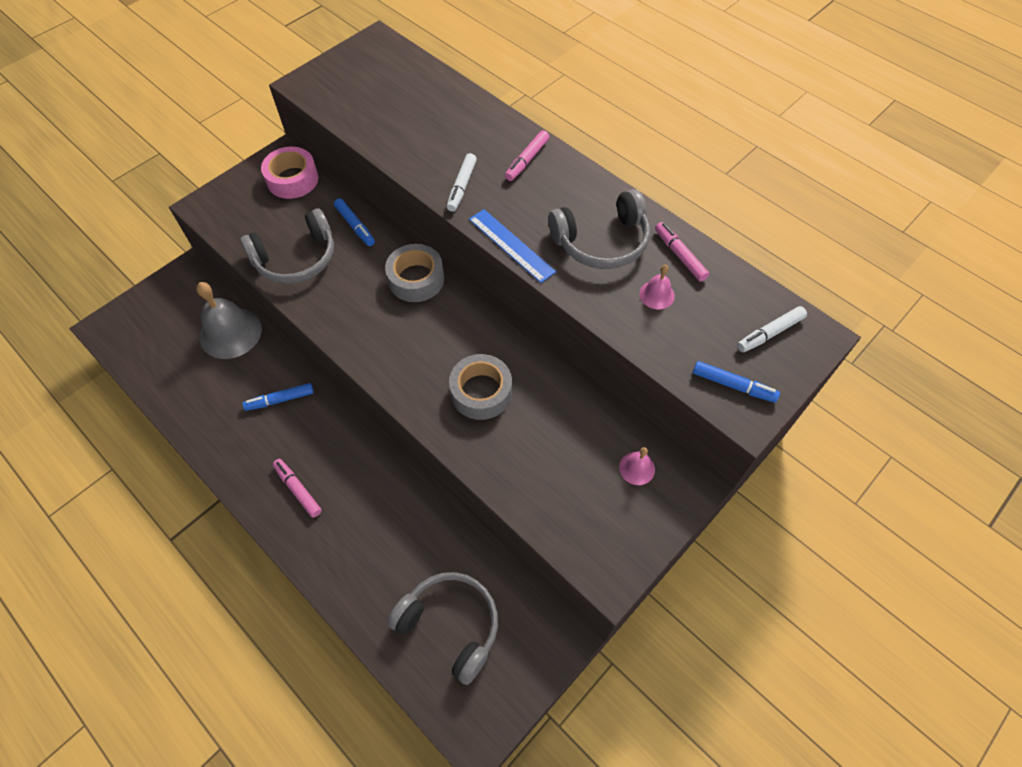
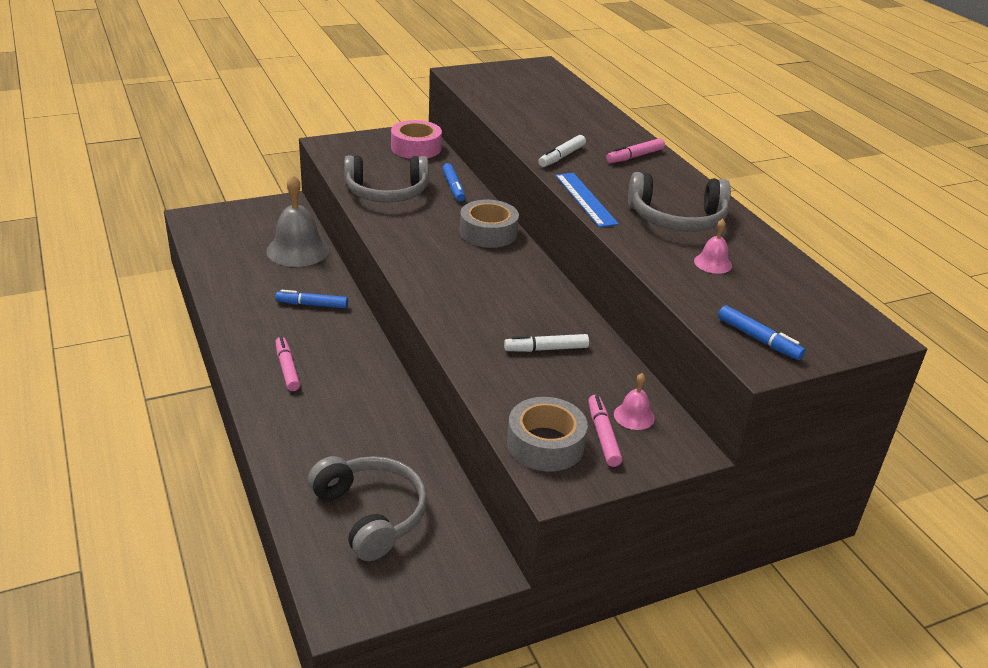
camera: 20 degrees right, 25 degrees down
(481, 392) = (503, 318): grey tape -> grey tape (545, 444)
(679, 255) = (753, 246): pink marker -> pink marker (603, 435)
(769, 333) = (821, 318): white marker -> white marker (546, 349)

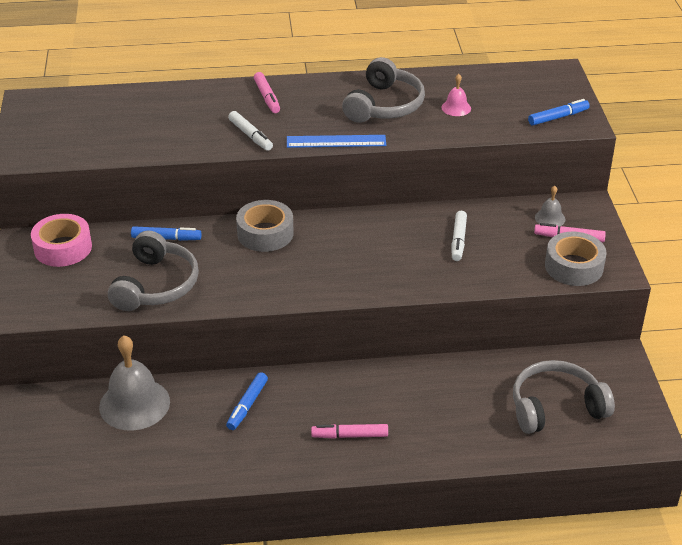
camera: 70 degrees left, 5 degrees up
(634, 416) = (550, 218): pink bell -> grey bell

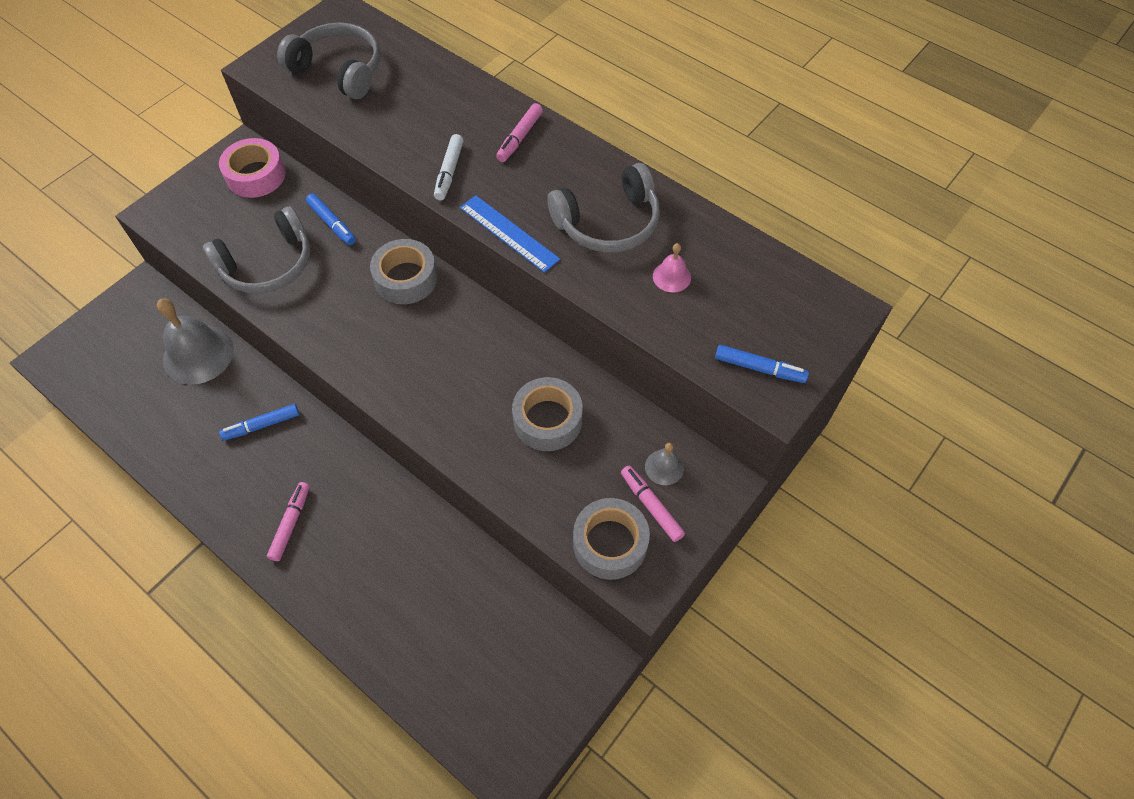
camera: 45 degrees right, 20 degrees up
(350, 435) = (291, 523): pink marker -> pink marker turned 60 degrees clockwise
(458, 240) = (547, 420): white marker -> grey tape
(556, 407) = (473, 656): grey headphones -> grey headphones (339, 70)

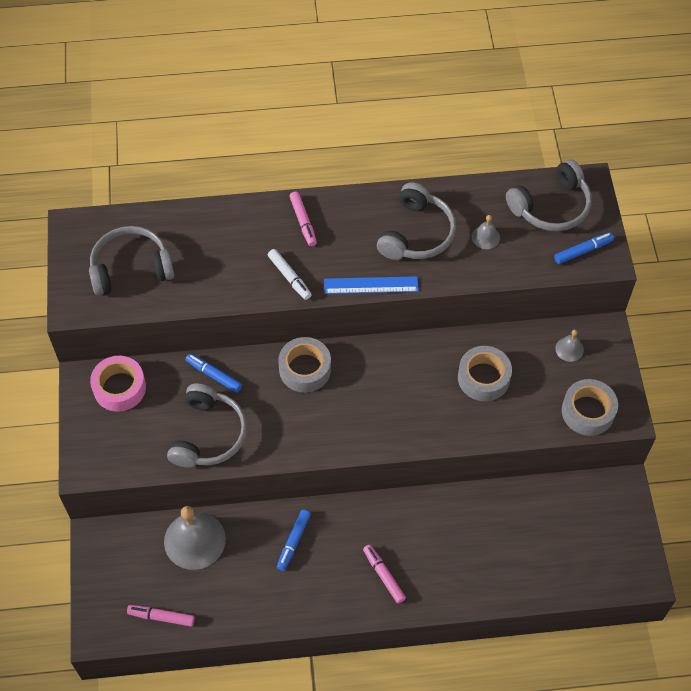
camera: 45 degrees left, 0 degrees up
(332, 223) = (214, 375): blue marker -> blue marker turned 150 degrees counterclockwise
(651, 506) = (585, 375): pink marker -> pink marker (161, 617)
(671, 276) = (485, 237): pink bell -> grey bell
(776, 301) = (551, 206): none -> grey headphones

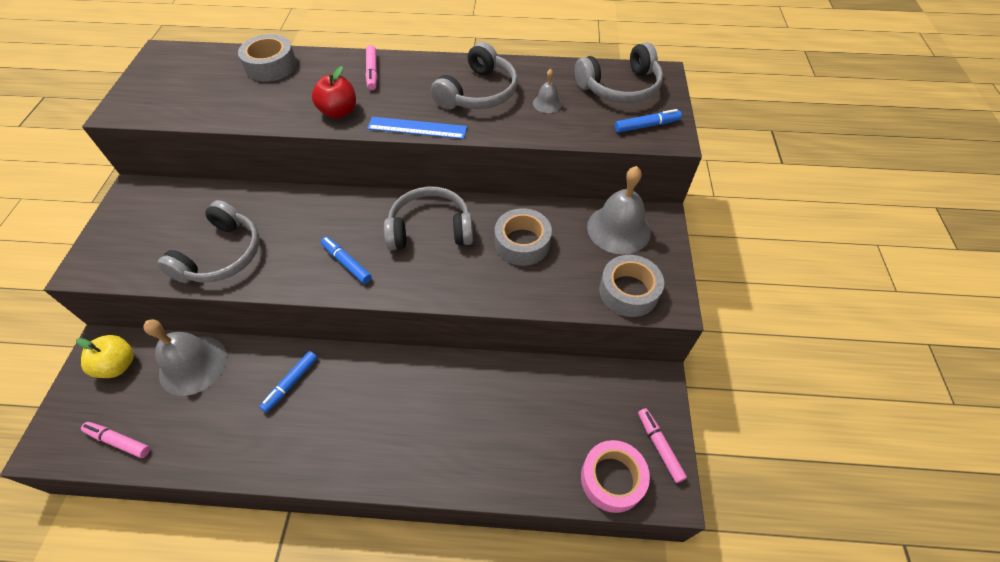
camera: 10 degrees right, 5 degrees down
(119, 388) = (160, 202): pink tape -> pink tape (612, 479)
(124, 552) = (118, 365): none -> yellow apple
(131, 268) = (192, 87): grey headphones -> grey headphones (430, 229)
(214, 375) = (254, 204): blue marker -> blue marker (346, 263)
(289, 277) = (339, 112): white marker -> red apple
(305, 369) = (344, 210): grey tape -> grey tape (271, 66)
(383, 575) = (372, 437): pink marker -> pink marker (659, 446)
(569, 349) = (618, 229): grey bell -> grey bell, size x2.12

